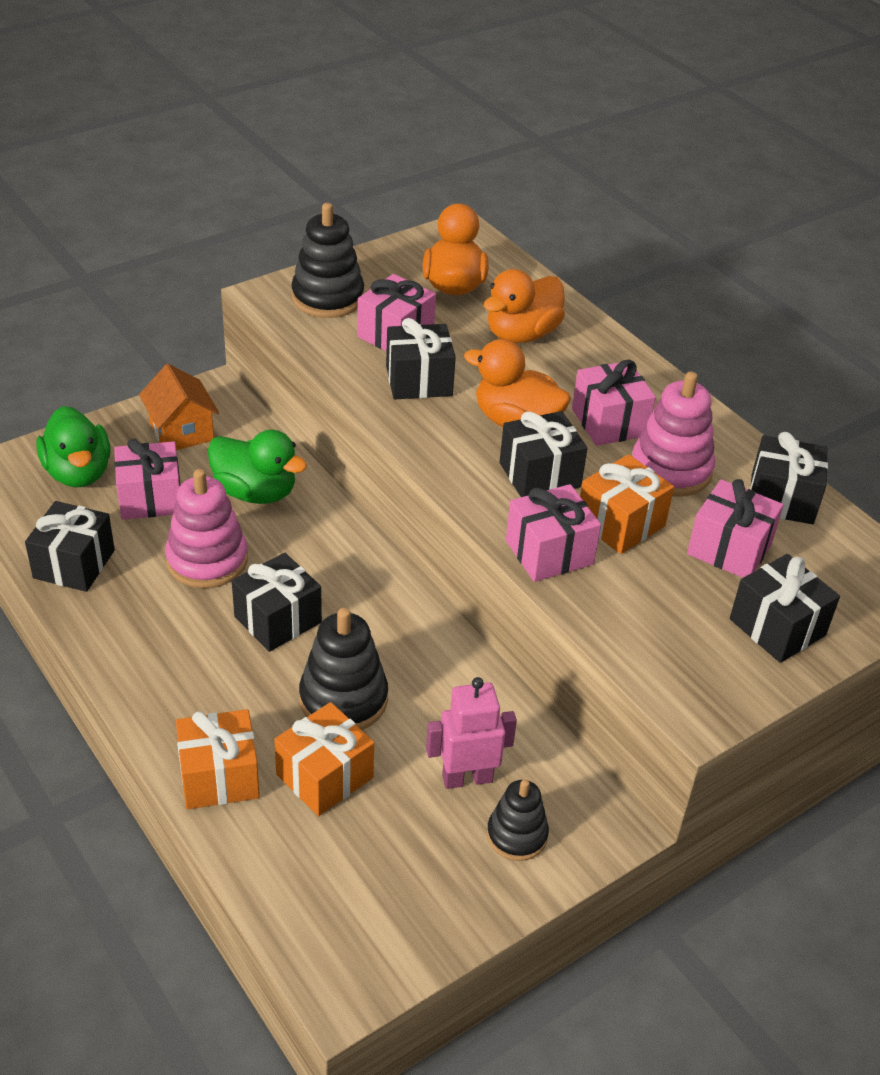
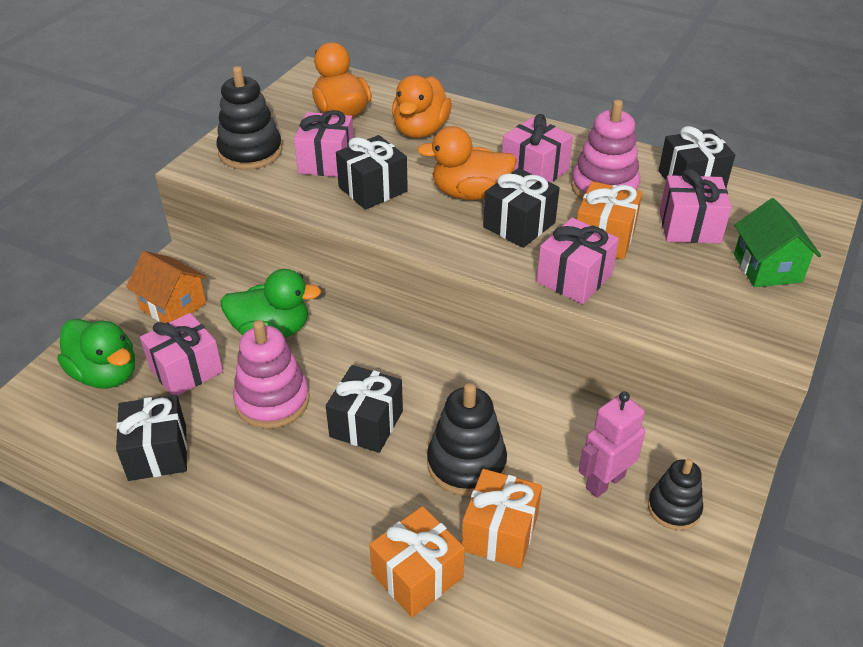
camera: 25 degrees left, 0 degrees up
(777, 627) = (767, 268): black gift -> green house

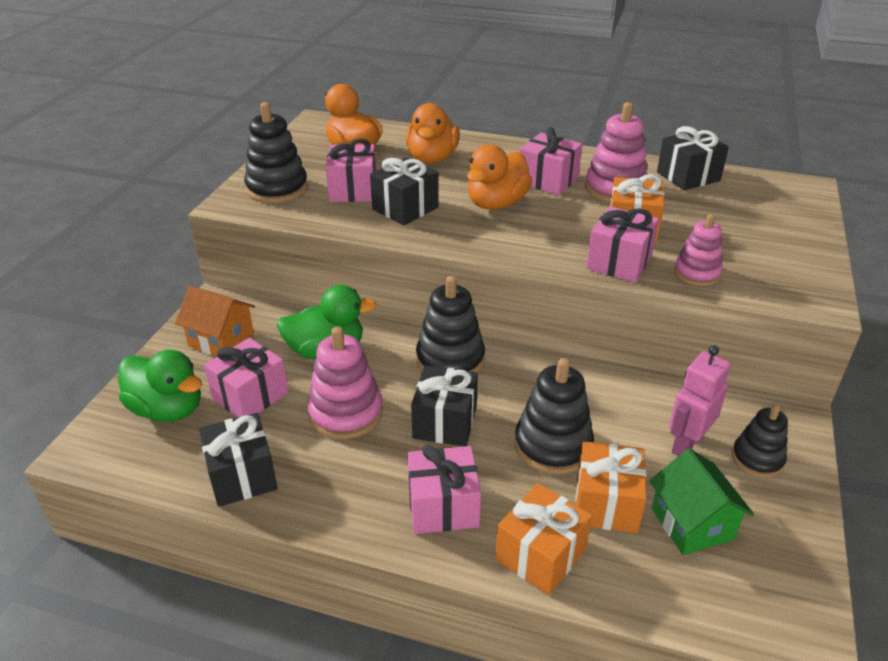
camera: 10 degrees left, 5 degrees down
(392, 356) = (450, 359): none -> black stacking toy
(470, 193) = (496, 204): orange duck -> orange duck turned 45 degrees counterclockwise
(519, 225) = (551, 225): black gift -> none
(653, 300) = (697, 273): none -> pink stacking toy
(689, 227) = (702, 212): pink gift -> pink gift (443, 506)
(767, 268) = (783, 237): green house -> green house (692, 523)

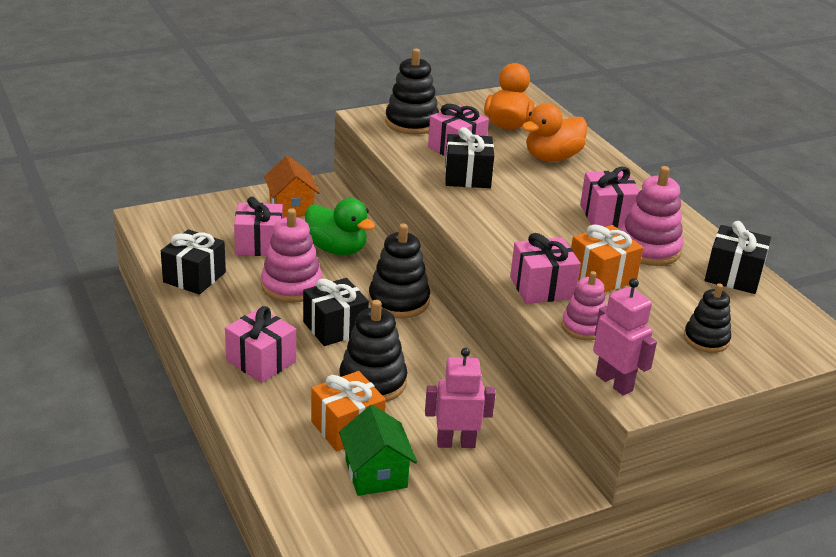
camera: 45 degrees right, 5 degrees down
(168, 409) = (211, 224): green duck -> none
(496, 204) = (535, 208): orange duck -> none
(540, 555) = (268, 417): orange gift -> none
(692, 523) = (376, 473): green house -> green house turned 45 degrees counterclockwise
(757, 459) = (486, 484): black stacking toy -> black stacking toy (706, 339)
(789, 300) = (614, 382): none -> pink robot

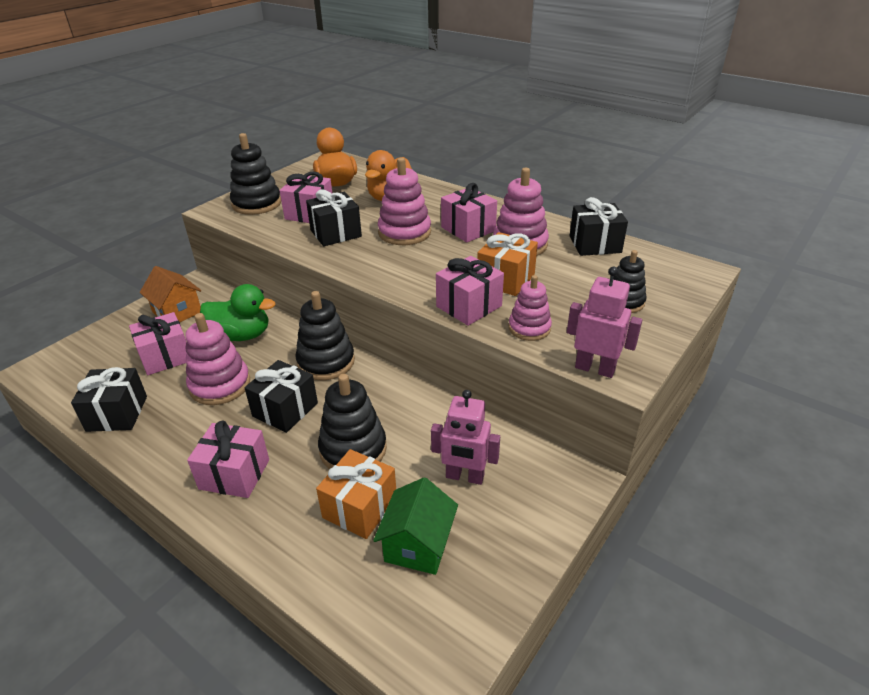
camera: 25 degrees left, 5 degrees up
(376, 473) = (418, 545): green house -> green house turned 60 degrees clockwise
(456, 443) = (464, 477): pink robot -> pink robot turned 135 degrees counterclockwise
(537, 198) = (404, 232): none -> pink stacking toy

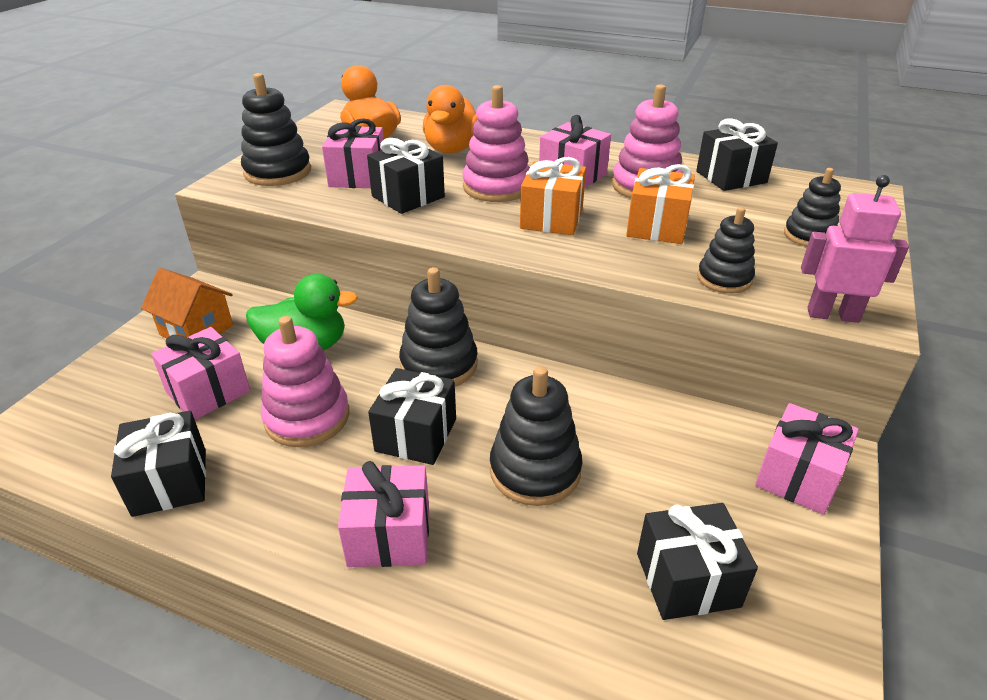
camera: 15 degrees left, 0 degrees up
(360, 507) = (585, 546): orange gift -> orange gift (551, 219)
(418, 545) = (687, 579): green house -> black gift
(464, 477) = (695, 479): pink robot -> none
(469, 306) = (634, 263): pink gift -> pink gift (798, 477)
(529, 328) = (724, 279): pink stacking toy -> black stacking toy

